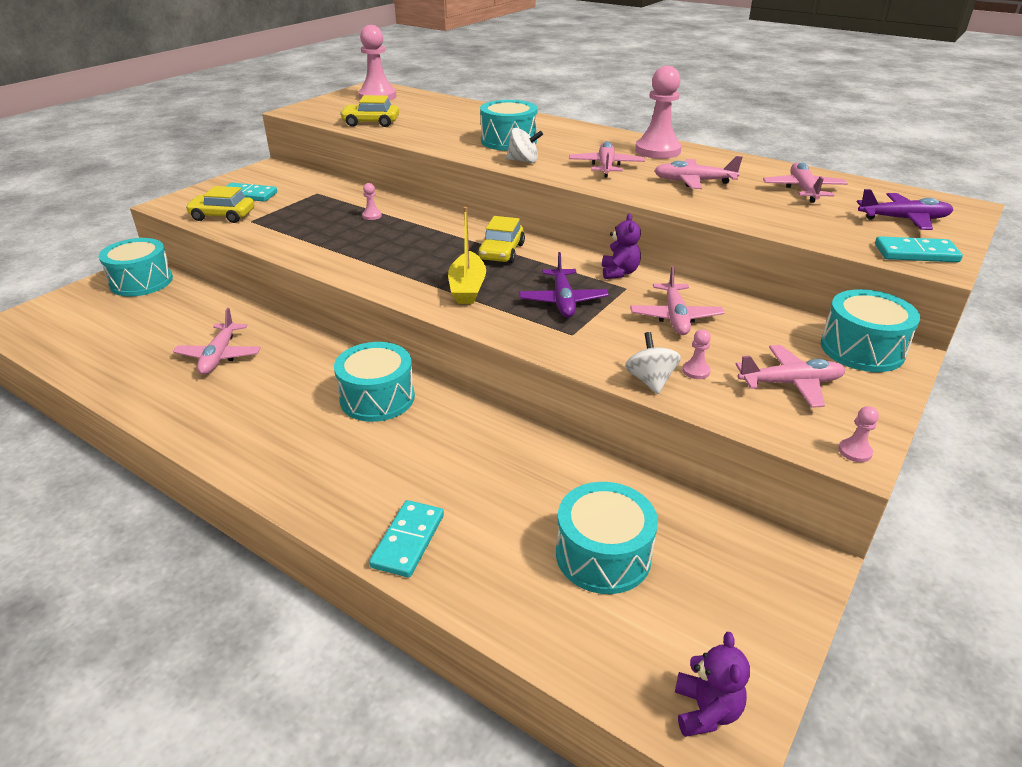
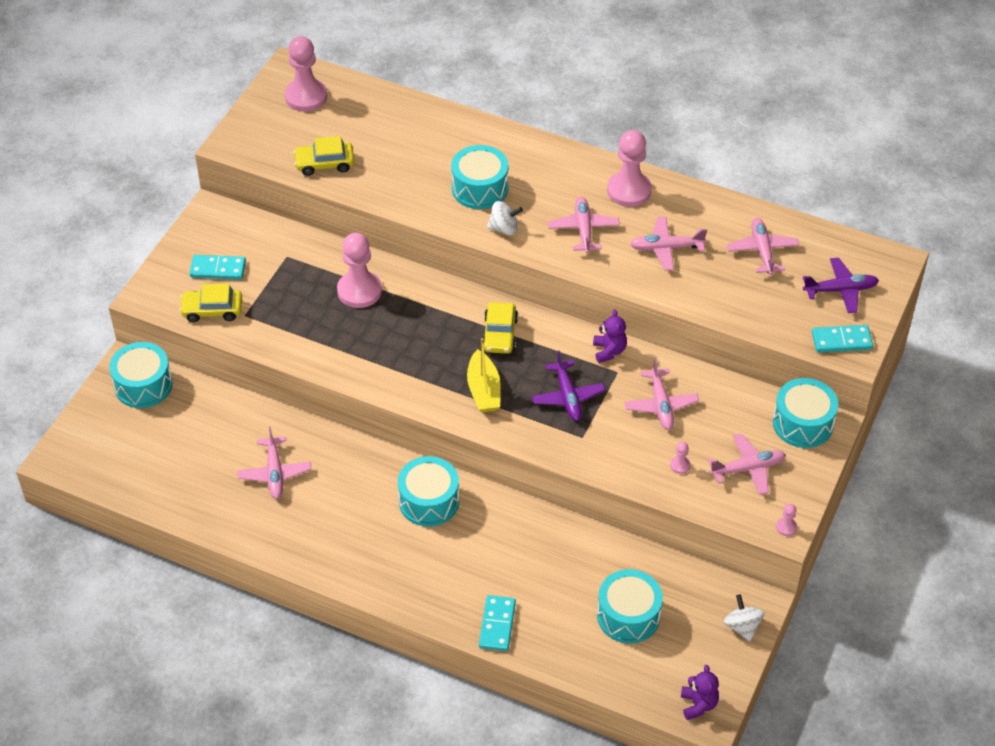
camera: 10 degrees left, 15 degrees up
(372, 216) = (359, 291): pink pawn -> pink pawn, size x2.38
(650, 381) = (647, 480): white spinning top -> white spinning top (742, 626)

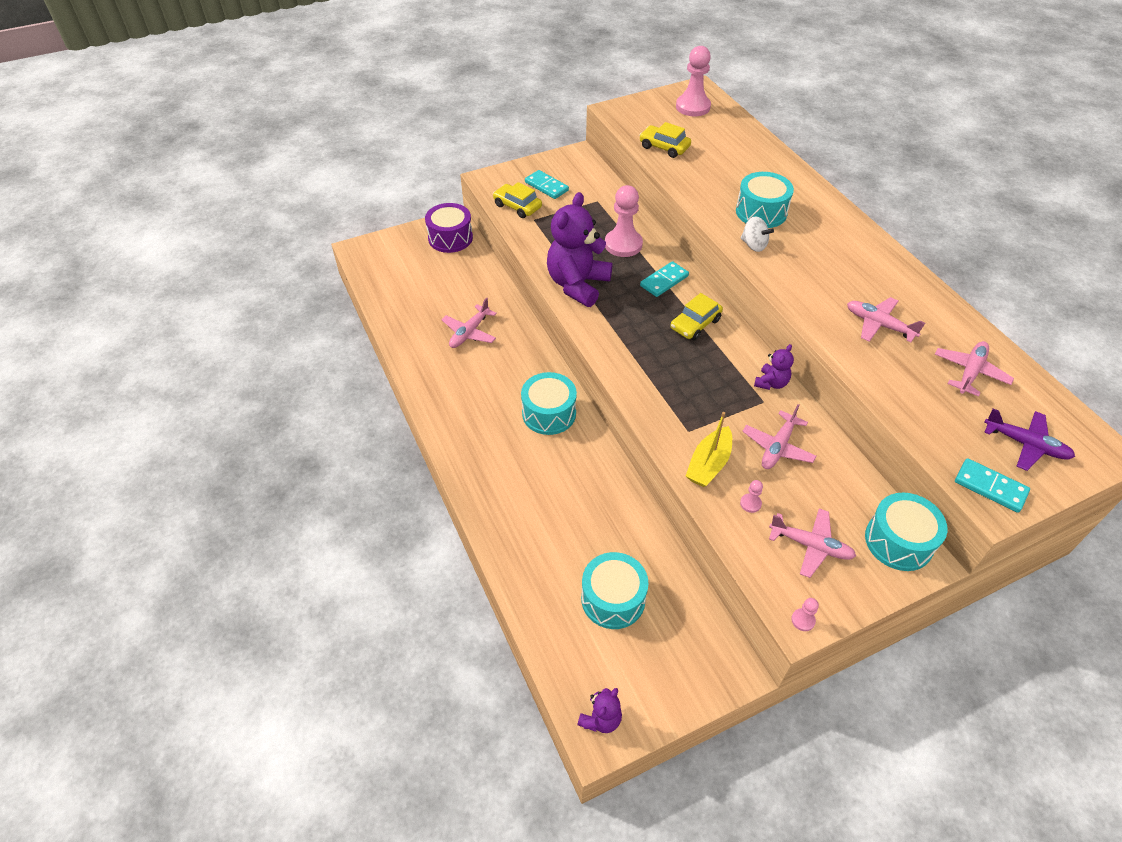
camera: 40 degrees right, 0 degrees up
(143, 385) = (450, 238): turquoise drum -> purple drum
(359, 360) = (577, 285): none -> purple teddy bear
(484, 390) = (645, 353): yellow boat -> yellow boat (709, 464)
(497, 625) = (507, 532): turquoise domino -> turquoise domino (664, 281)
(568, 397) = (705, 396): purple plane -> none
(583, 229) = (818, 277): pink plane -> none
(629, 190) = (883, 270): pink pawn -> none
(742, 626) = (701, 680): white spinning top -> none

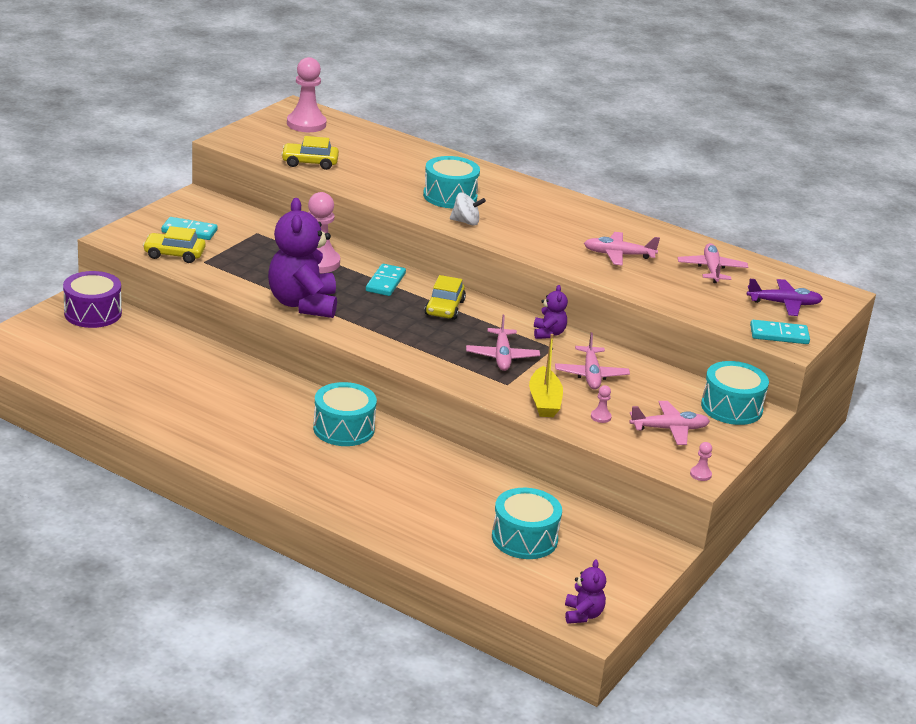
camera: 35 degrees left, 20 degrees down
(469, 333) = (197, 388): pink plane -> pink plane (502, 356)

